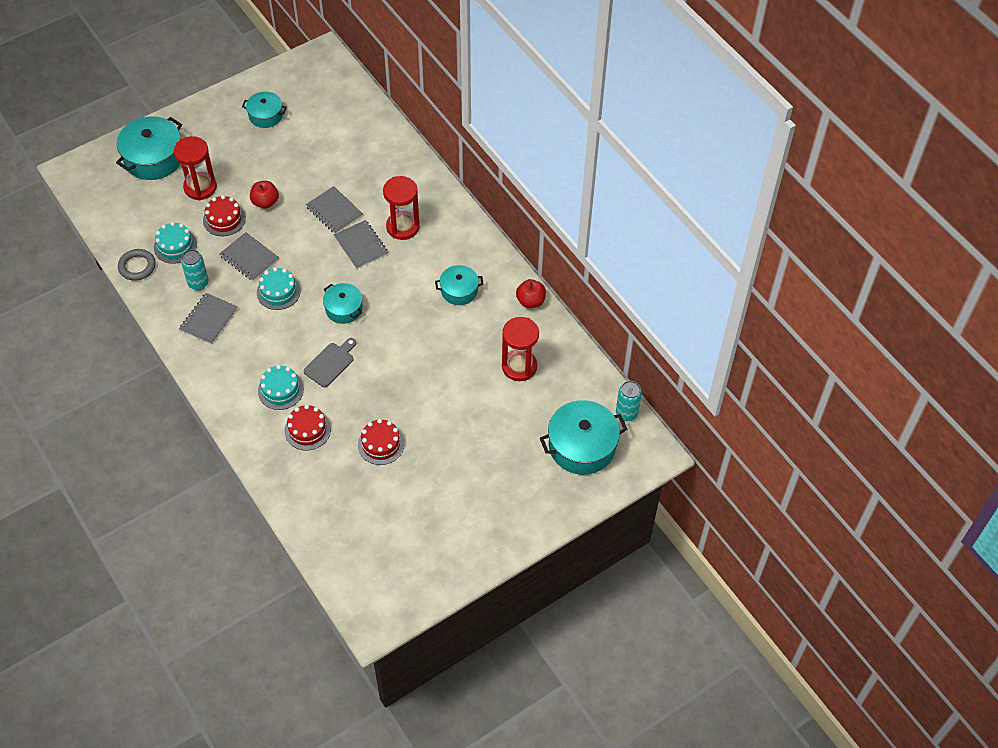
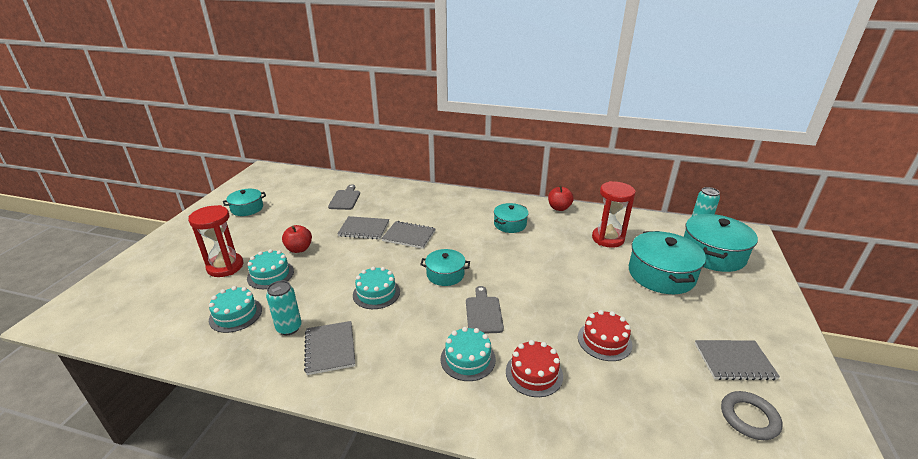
camera: 40 degrees left, 25 degrees down
(137, 266) = (203, 351): grey ring -> grey ring (749, 418)
(153, 158) = (156, 270): turquoise pot -> turquoise pot (661, 274)
(224, 219) = (270, 275): red cake -> turquoise cake
(249, 258) = (322, 286): grey notebook -> grey notebook (734, 361)
(356, 155) = (345, 199): none -> grey cutting board
(403, 227) = (426, 214): red hourglass -> none

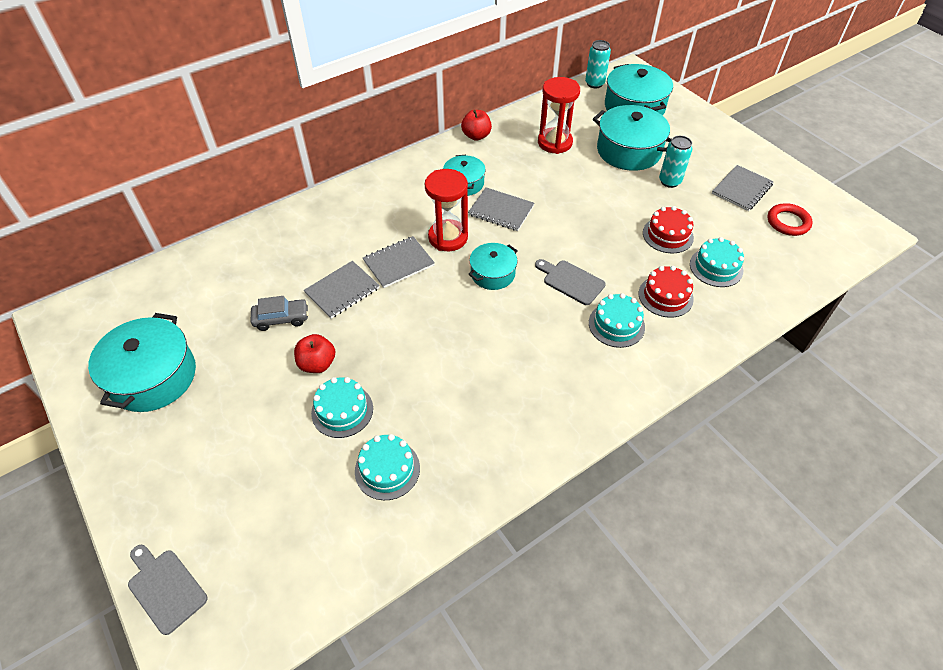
camera: 50 degrees left, 20 degrees up
(225, 267) = (276, 448): red hourglass -> red hourglass (448, 237)
(247, 208) = (153, 377): turquoise pot -> turquoise pot, size x1.70
(289, 328) = (456, 431): turquoise can -> turquoise can (669, 181)
(322, 222) = (281, 319): none -> grey car
(330, 348) = (518, 411): grey notebook -> grey notebook (501, 211)
(345, 199) = (254, 274): grey cutting board -> grey cutting board (165, 588)
(376, 293) = (469, 338): turquoise cake -> turquoise cake (716, 267)
(749, 418) = (788, 222): grey ring -> red ring

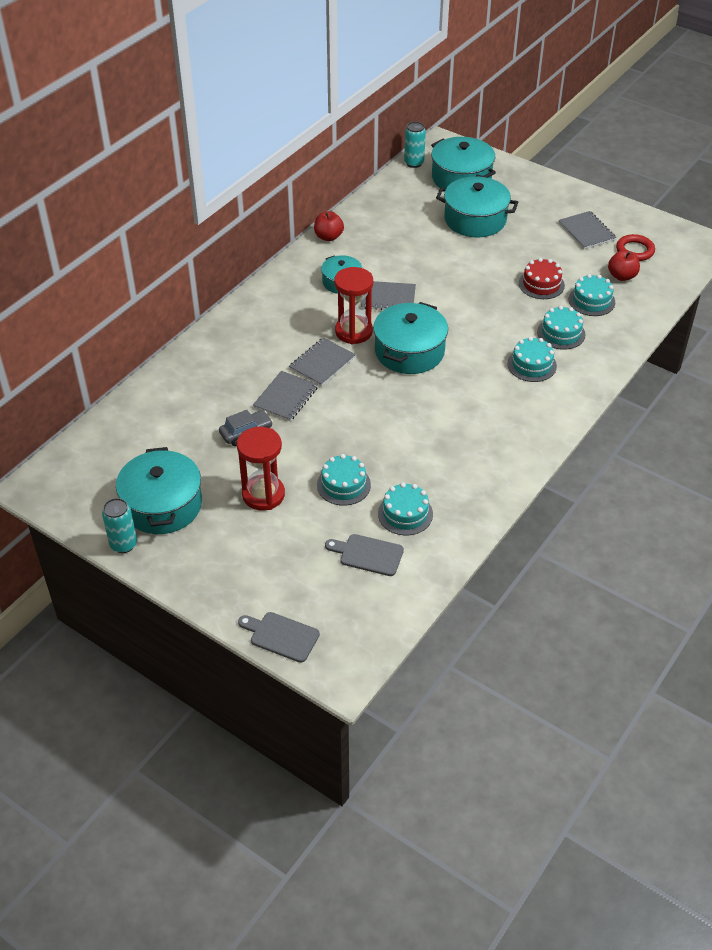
camera: 20 degrees left, 5 degrees down
(317, 364) = (301, 458): red apple -> red apple (622, 276)
(492, 274) = (409, 351): turquoise pot -> turquoise pot, size x1.70
(555, 143) = (405, 227): red hourglass -> red hourglass (263, 495)
(571, 281) = (478, 341): grey cutting board -> grey cutting board (368, 554)
(665, 296) = (561, 333): red cake -> turquoise cake
(669, 181) = (523, 238): turquoise can -> turquoise can (123, 544)
(742, 189) = (586, 231): grey notebook -> grey notebook turned 45 degrees counterclockwise

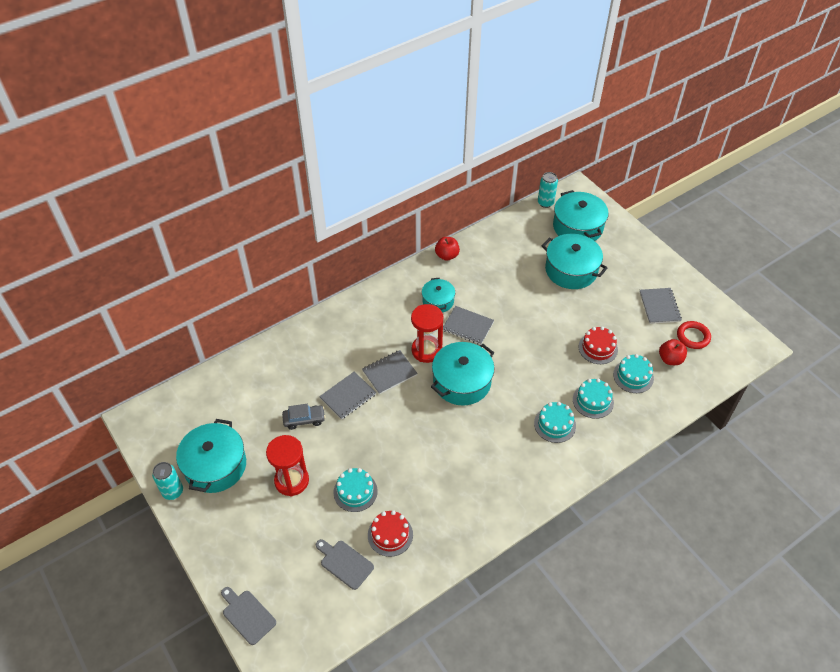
camera: 20 degrees right, 5 degrees up
(405, 514) = (390, 535): turquoise cake -> red cake

